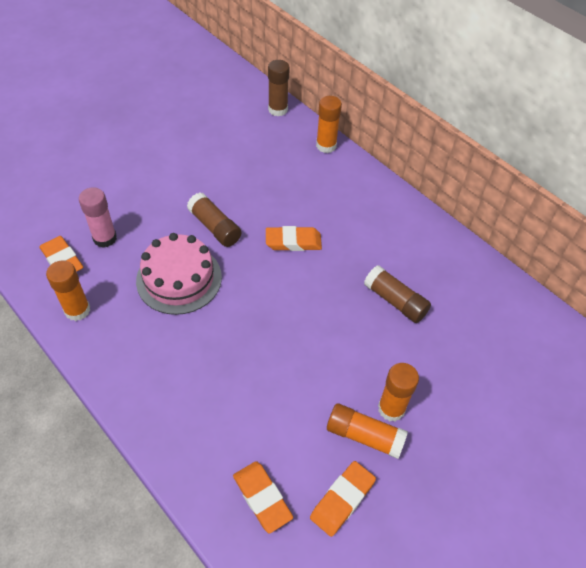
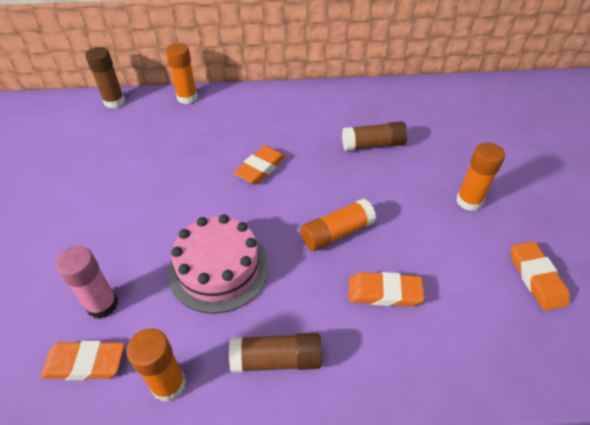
camera: 50 degrees left, 5 degrees down
(214, 227) = (188, 209): brown glue stick -> brown glue stick (276, 359)
(262, 498) = (506, 335): orange eraser -> orange eraser (384, 292)
(364, 436) = (483, 230): orange glue stick -> orange glue stick (336, 233)

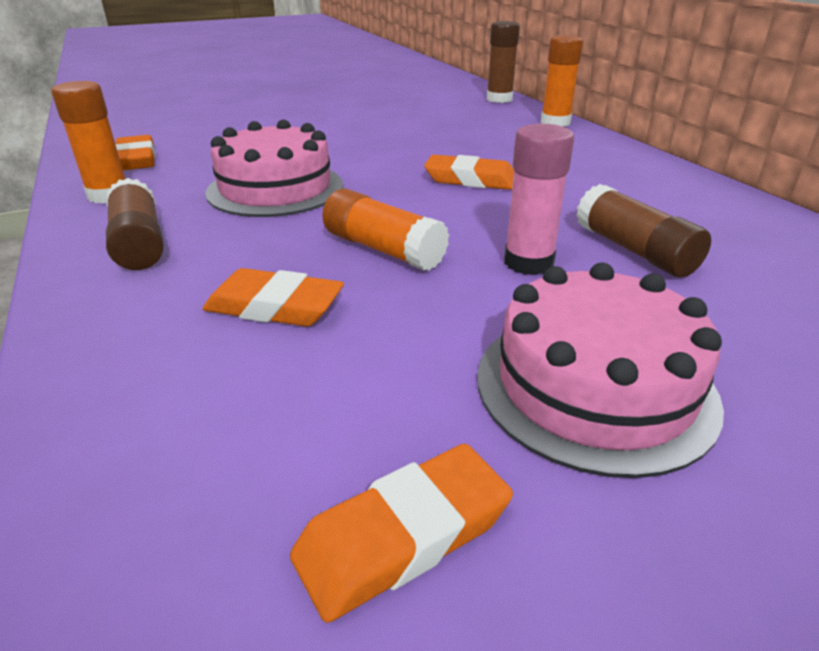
camera: 70 degrees right, 15 degrees down
(102, 305) = (207, 151): pink glue stick -> pink glue stick (528, 262)
(384, 292) = (274, 307): orange eraser -> orange eraser turned 60 degrees counterclockwise
(468, 201) = (594, 386): orange glue stick -> pink cake

